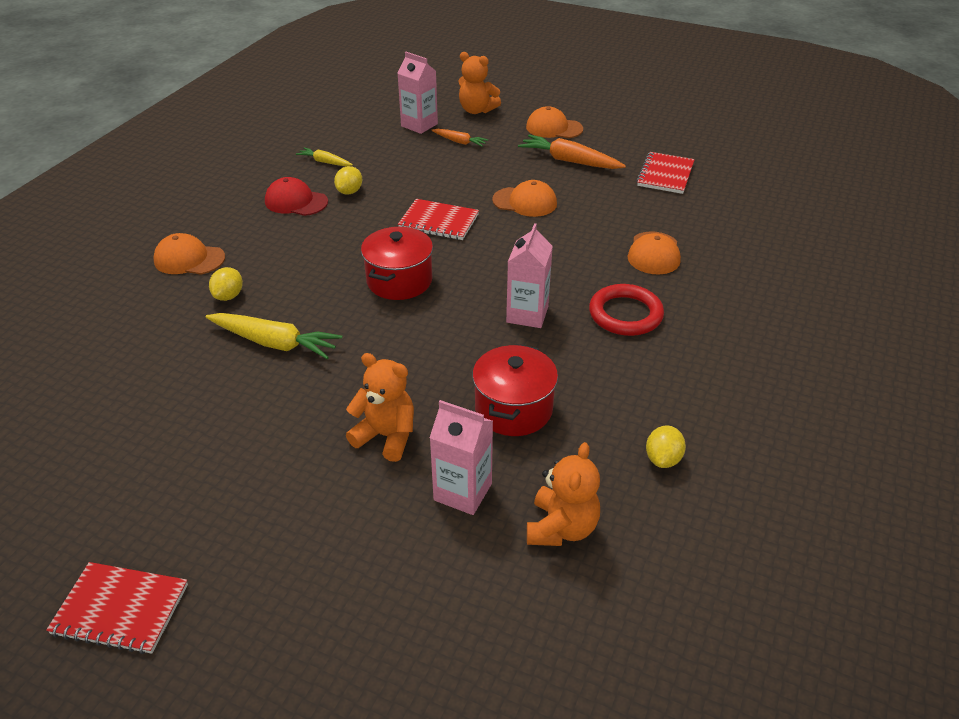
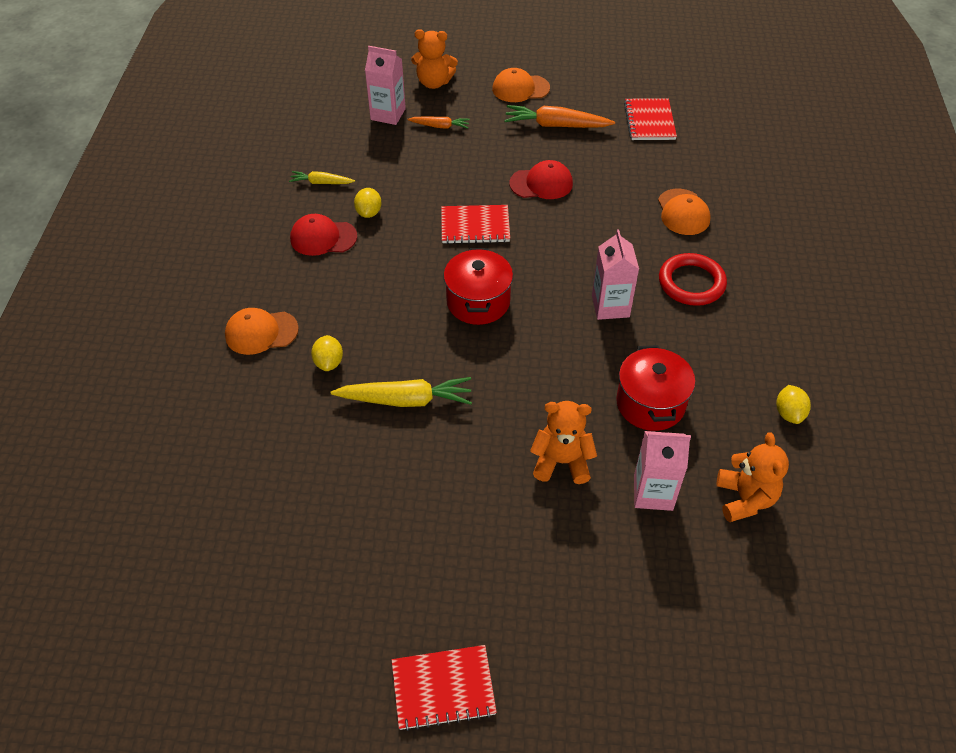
camera: 20 degrees left, 10 degrees up
(525, 202) = (541, 183): orange cap -> red cap

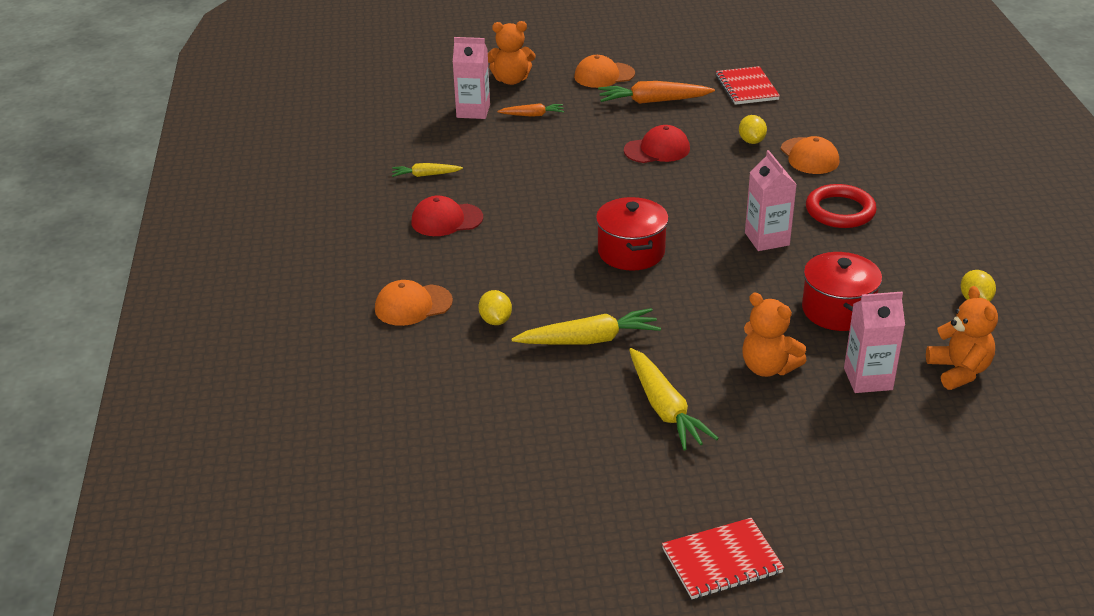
camera: 10 degrees left, 15 degrees down
(369, 212) = (486, 194): yellow lemon -> yellow lemon (751, 141)
(449, 494) = (665, 408): none -> yellow carrot
(475, 226) = (603, 192): red notebook -> none
(561, 462) = (768, 367): orange teddy bear -> orange teddy bear turned 135 degrees counterclockwise

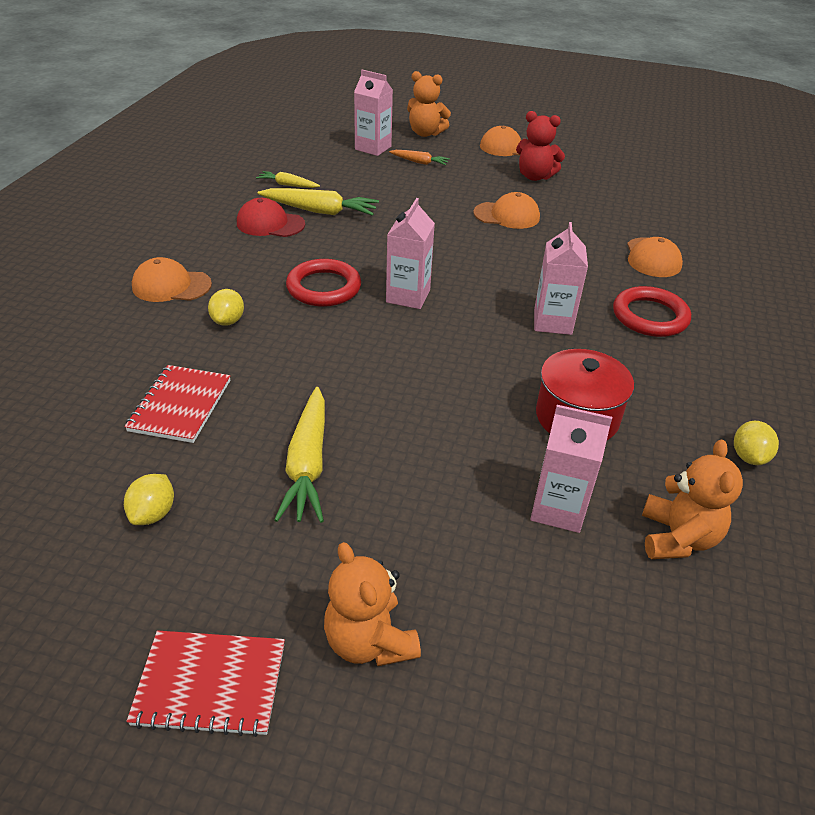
camera: 20 degrees right, 5 degrees up
(552, 266) = (324, 287): none -> red ring
(589, 340) = (296, 366): yellow carrot -> yellow carrot (320, 211)
(631, 252) = (408, 296): red pot -> pink carton
(653, 101) = (535, 176): orange carrot -> red teddy bear
(657, 150) = (507, 215): red cap -> orange cap
(747, 88) = (632, 186): red notebook -> red notebook (180, 405)
(751, 141) = (603, 230): yellow lemon -> yellow lemon (153, 513)
(768, 367) = (453, 456): orange teddy bear -> orange teddy bear (369, 641)

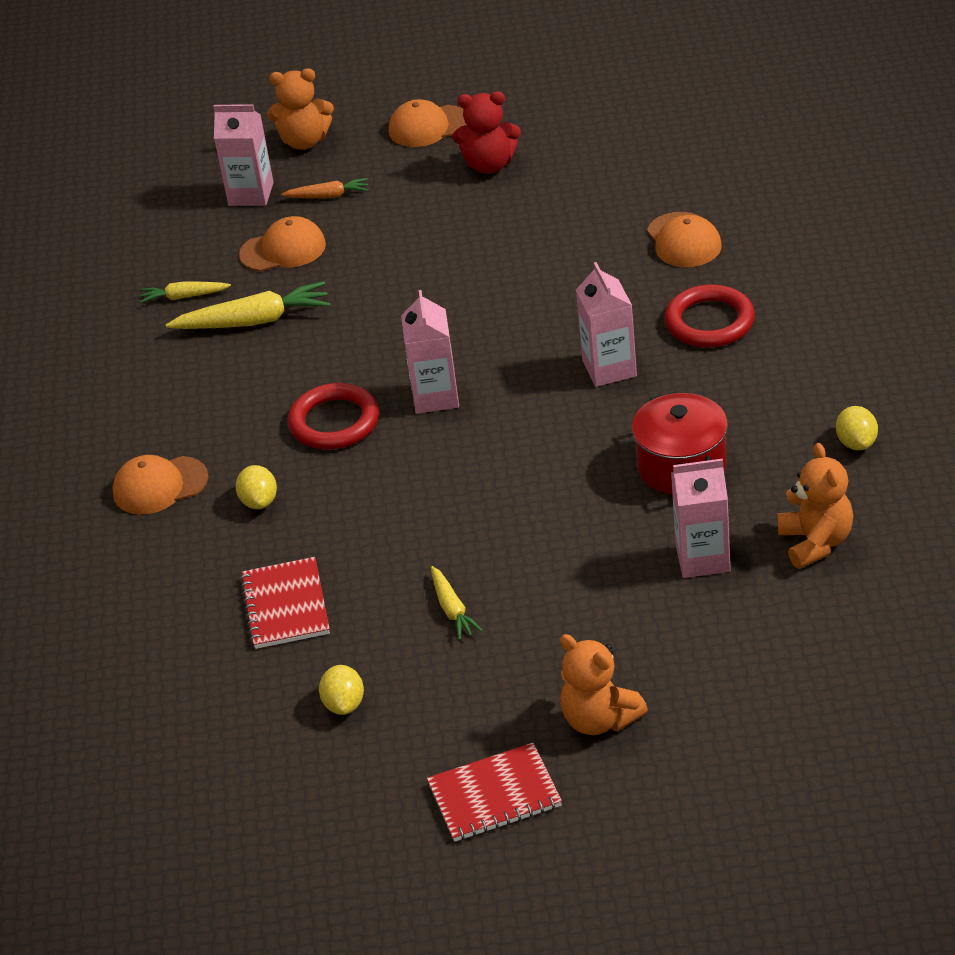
camera: 15 degrees left, 0 degrees up
(270, 224) = (207, 362): red cap -> none
(308, 464) = (452, 609): yellow carrot -> yellow carrot, size x0.57
(507, 215) = (486, 241): orange cap -> orange cap (283, 250)

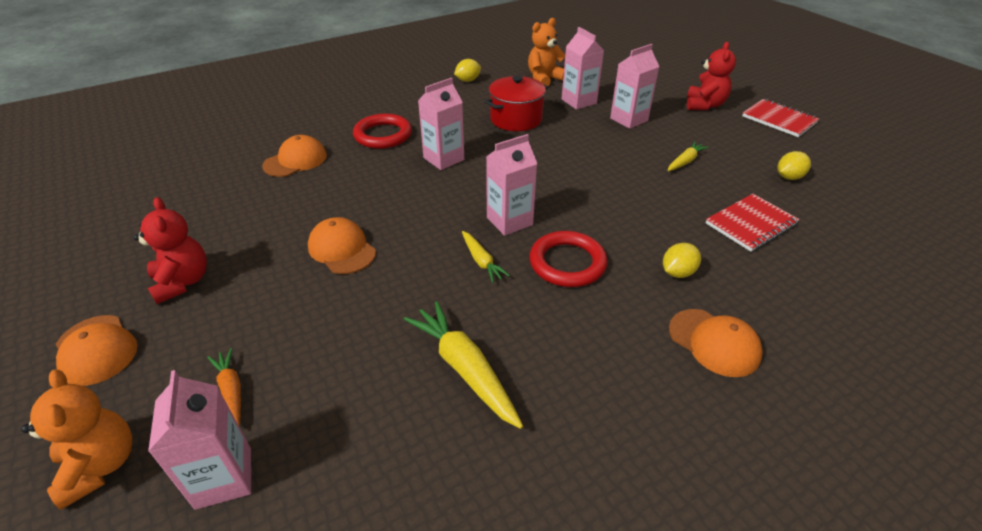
camera: 120 degrees left, 0 degrees up
(184, 297) = (446, 456): yellow carrot -> yellow carrot (481, 261)
(283, 250) = (339, 393): orange cap -> orange cap (342, 249)
(599, 719) = (704, 105): orange teddy bear -> red teddy bear
(607, 597) = (628, 119): none -> pink carton

